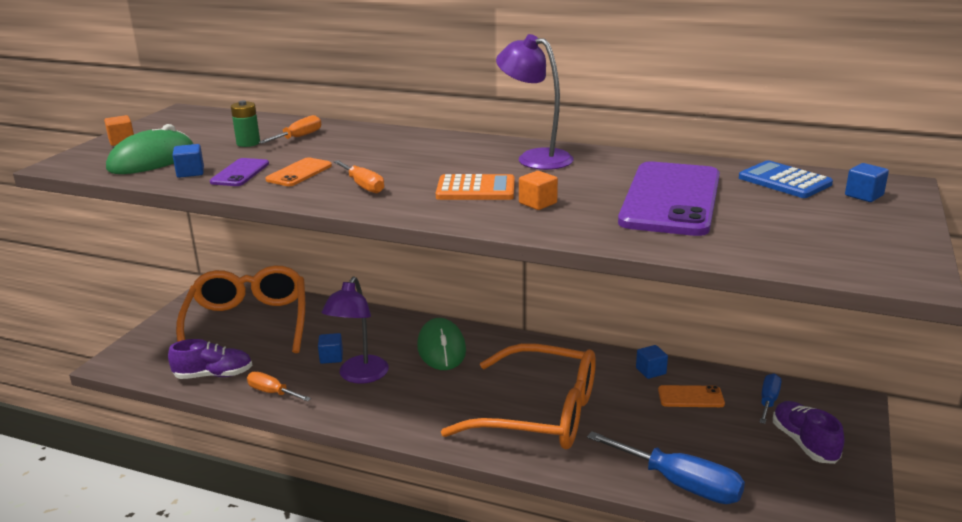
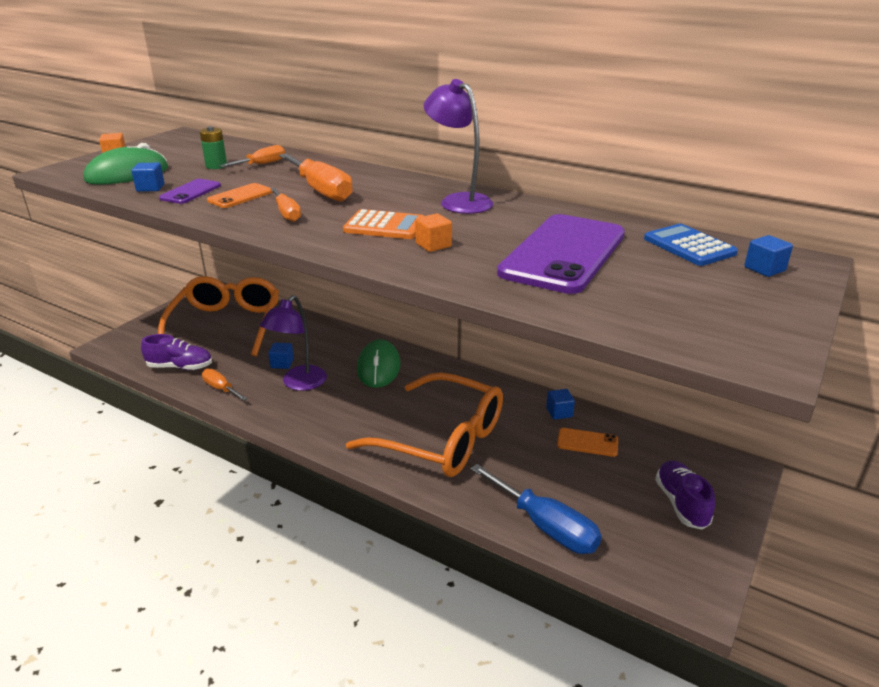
camera: 10 degrees right, 5 degrees up
(383, 159) = (321, 191): none -> orange screwdriver
(768, 401) = (661, 457): blue screwdriver -> none

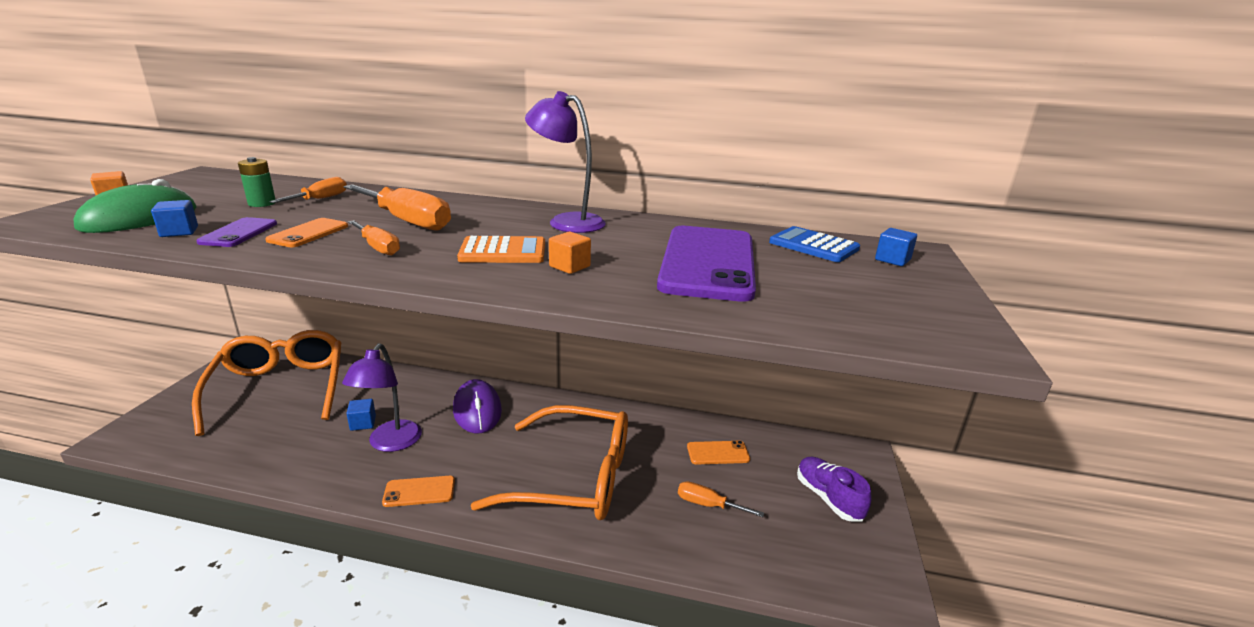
camera: 20 degrees left, 5 degrees down
(180, 367) = (230, 448): purple shoe -> none
(221, 388) = (292, 466): orange screwdriver -> orange screwdriver (708, 505)
(310, 426) = (419, 491): none -> orange phone
(379, 367) = (477, 410): green mouse -> purple mouse
(545, 526) = (718, 553): blue screwdriver -> none
(559, 412) = (678, 427): blue cube -> none

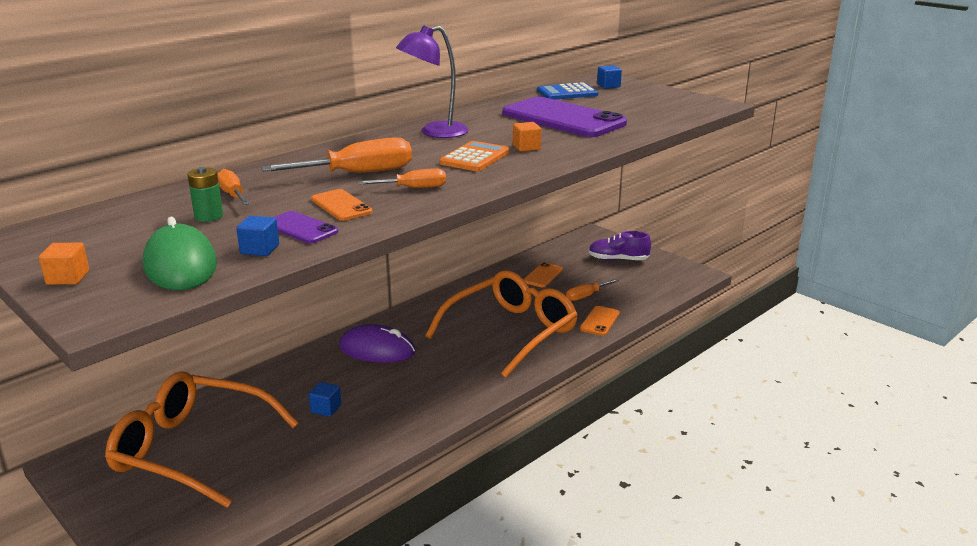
camera: 55 degrees left, 0 degrees up
(390, 443) = (376, 399): purple lamp -> none
(419, 491) = (458, 397): orange phone -> orange phone (599, 321)

